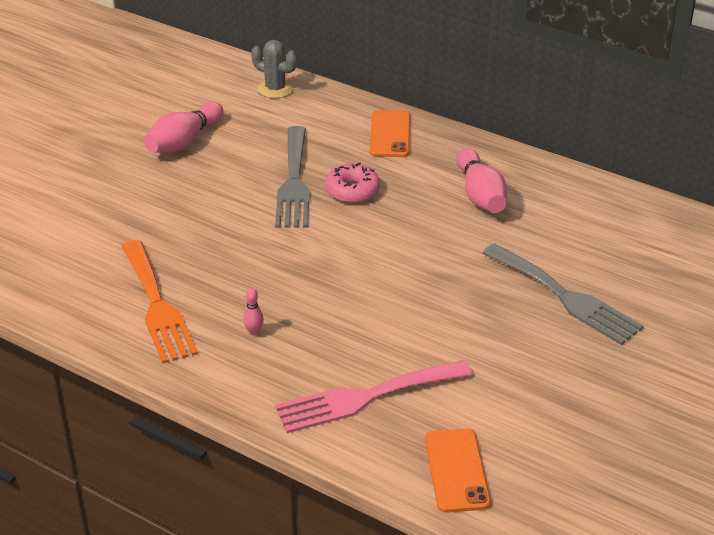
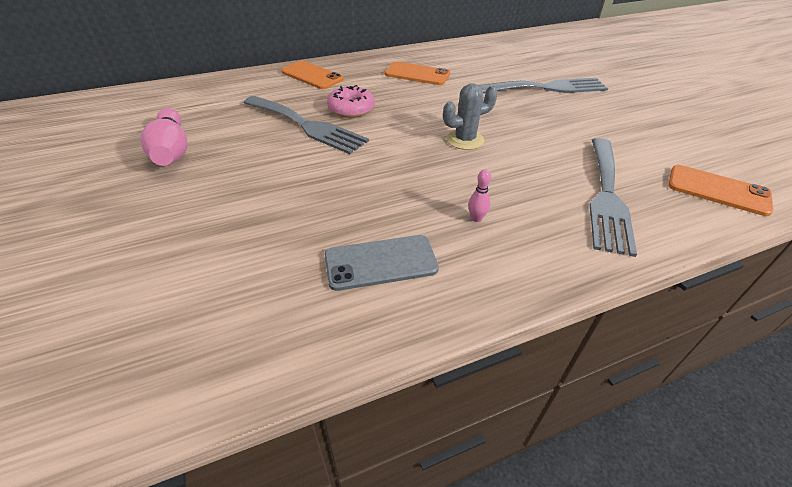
camera: 55 degrees left, 5 degrees up
(157, 306) = (380, 262): orange fork -> grey phone
(275, 89) = (187, 91): grey cactus -> grey cactus (465, 140)
(365, 397) = (607, 196): pink fork -> grey fork
(480, 195) = (417, 74): pink bowling pin -> orange phone

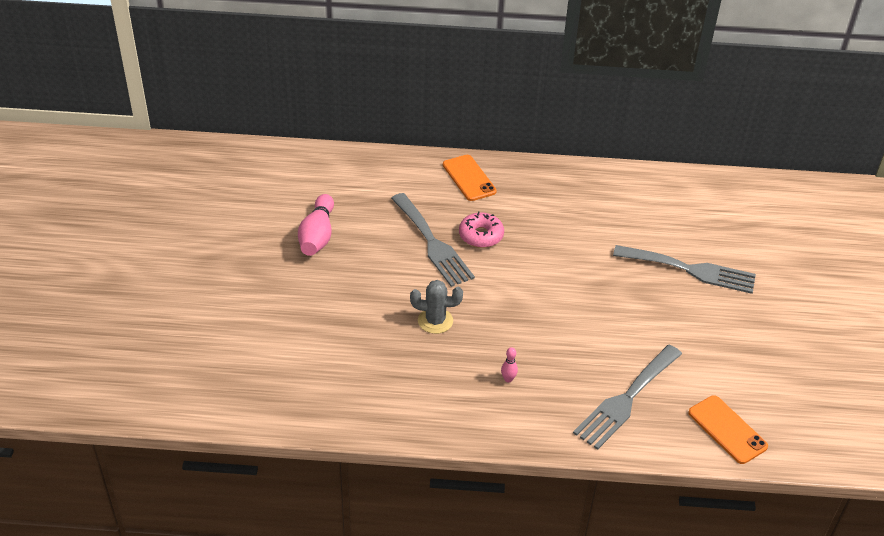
camera: 25 degrees right, 0 degrees up
(380, 262) = (420, 385): grey phone -> none
(417, 74) = (572, 208): orange phone -> none
(465, 140) = (556, 305): grey cactus -> grey cactus (435, 321)

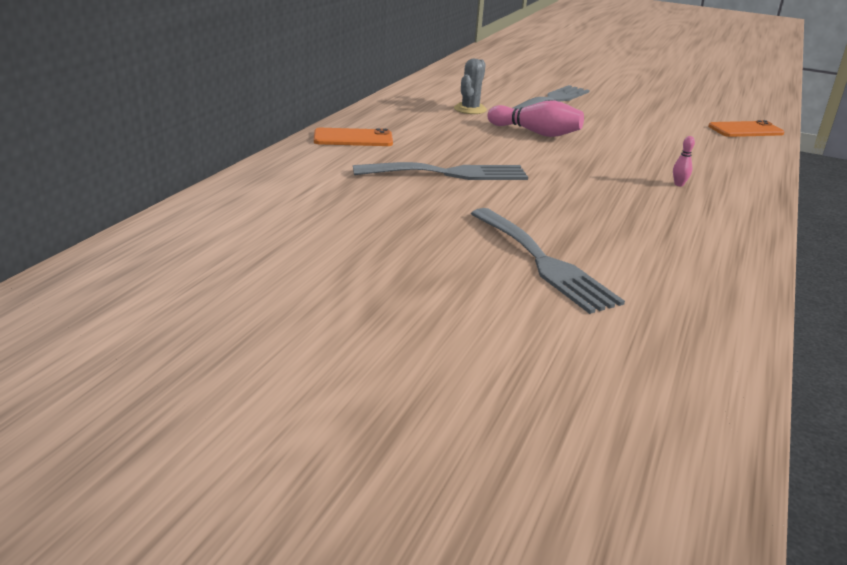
camera: 70 degrees left, 15 degrees down
(317, 236) = (385, 227): pink bowling pin -> pink bowling pin (536, 133)
(435, 321) = (580, 197): grey cactus -> grey cactus (470, 109)
(481, 235) = (453, 152): pink donut -> none
(626, 399) = (710, 150): grey fork -> grey fork (543, 262)

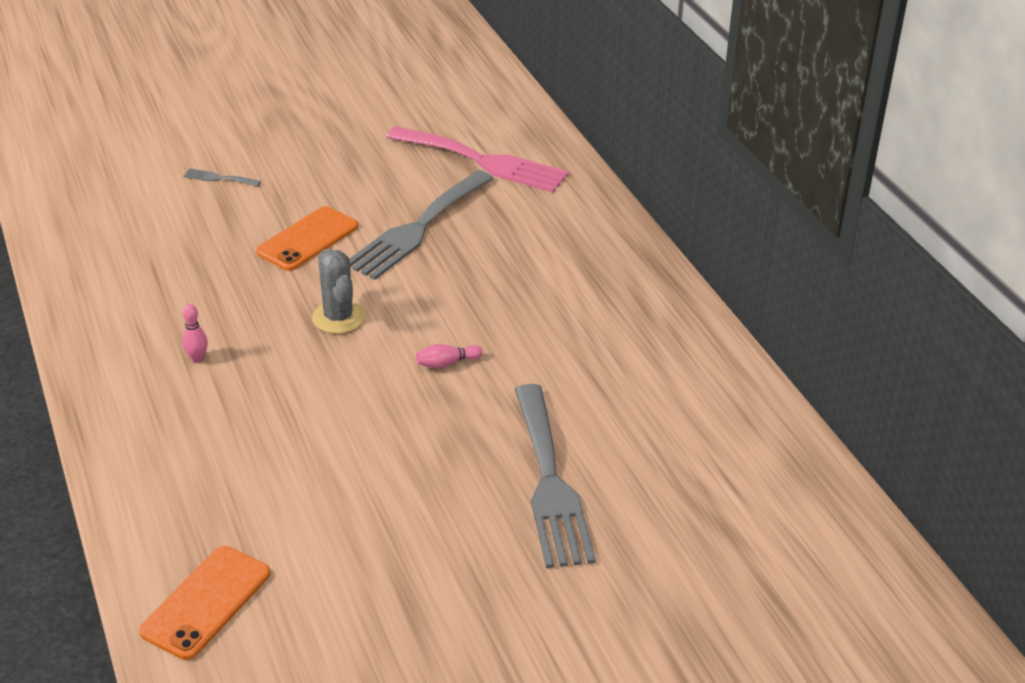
camera: 135 degrees right, 10 degrees up
(331, 180) = (483, 161): none -> pink fork
(353, 138) = (576, 221): orange phone -> orange phone (307, 239)
(470, 109) = (589, 366): grey cactus -> grey cactus (338, 317)
(536, 133) = (447, 363): pink bowling pin -> pink bowling pin, size x0.45
(543, 262) = (218, 178): grey fork -> grey fork, size x0.40

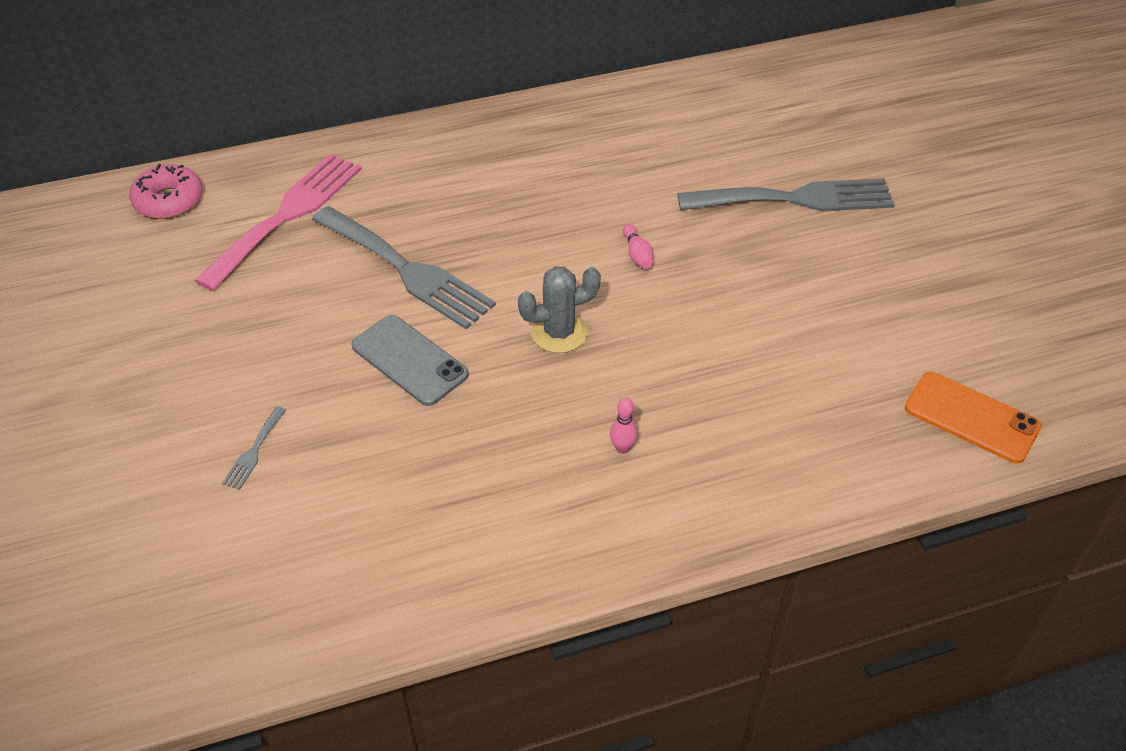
camera: 85 degrees left, 10 degrees up
(307, 239) = (409, 360): orange phone -> grey phone
(496, 105) = (169, 201): none -> pink donut

